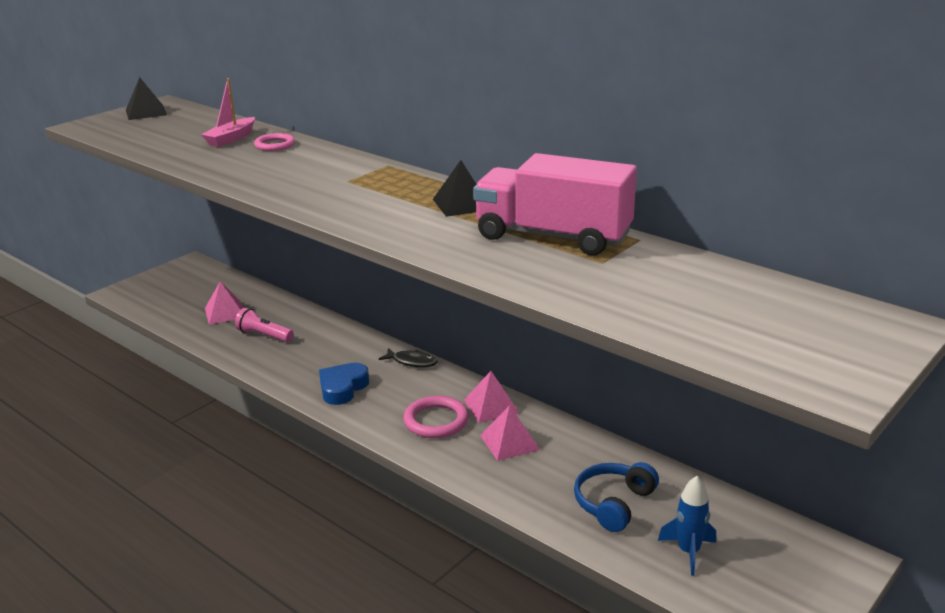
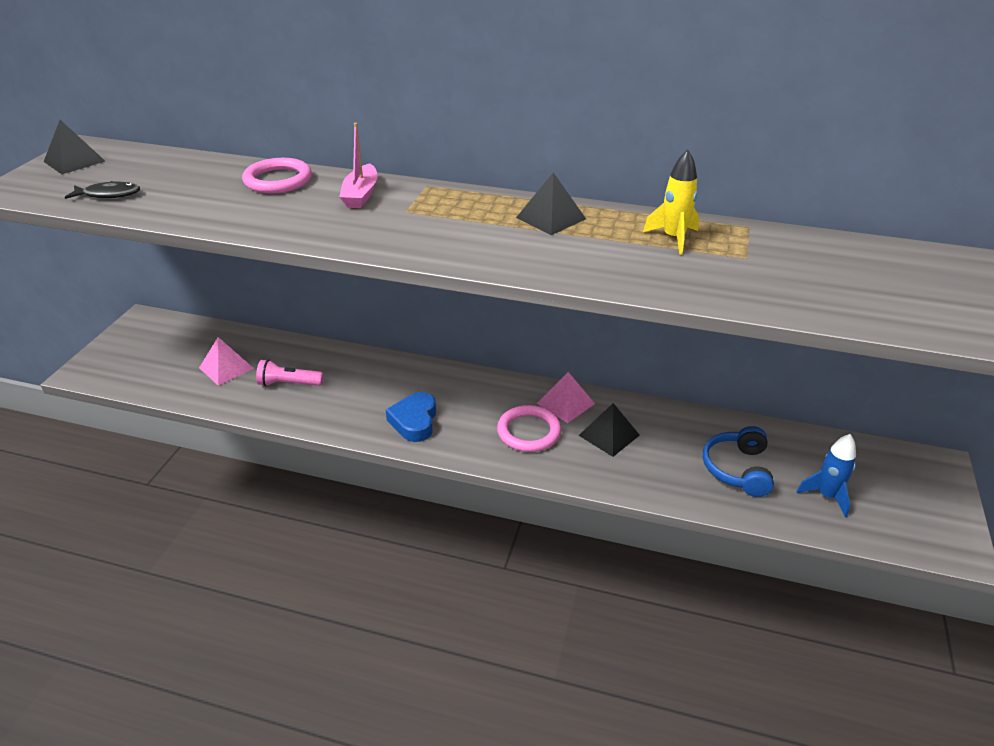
camera: 25 degrees left, 10 degrees up
(231, 139) = (218, 180): pink boat -> pink boat (361, 195)
(275, 145) = (278, 180): pink ring -> pink ring, size x1.50
(412, 362) = (459, 376): black fish -> black fish (109, 194)
(509, 442) = (609, 435): pink pyramid -> black pyramid
(553, 236) = (673, 238): pink truck -> yellow rocket

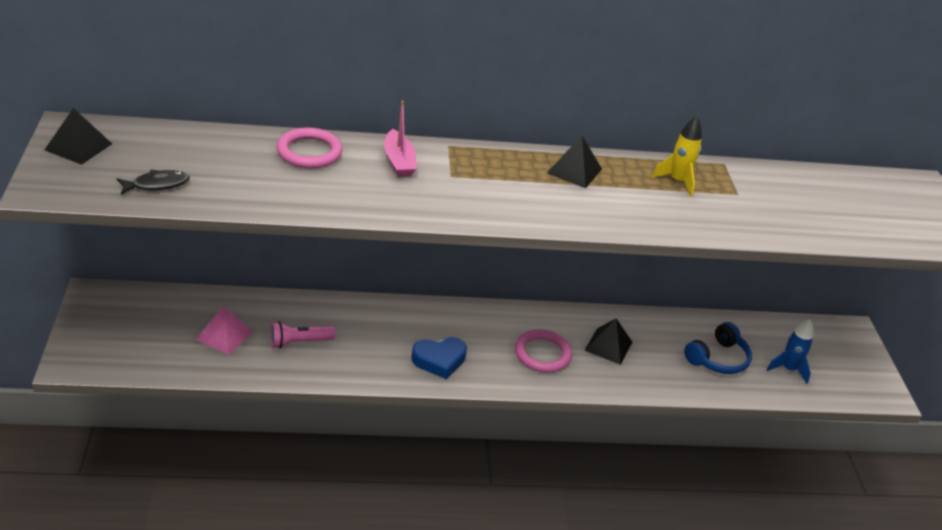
camera: 25 degrees left, 0 degrees up
(414, 421) = (439, 360): blue heart -> blue heart turned 90 degrees counterclockwise
(565, 403) = (559, 323): pink pyramid -> none
(737, 469) = (718, 359): blue headphones -> blue headphones turned 120 degrees counterclockwise

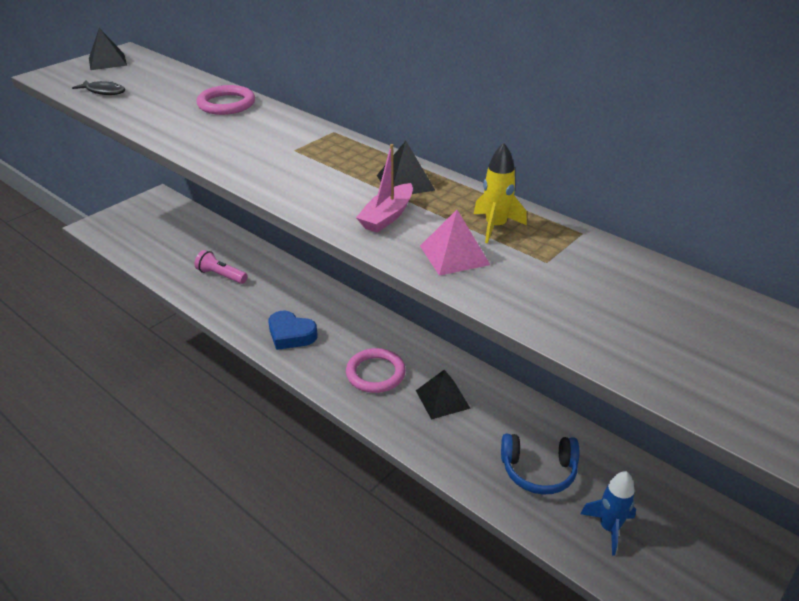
camera: 50 degrees right, 0 degrees up
(224, 335) = (187, 250): pink pyramid -> pink pyramid (454, 255)
(399, 162) = (274, 129): pink boat -> pink boat (387, 216)

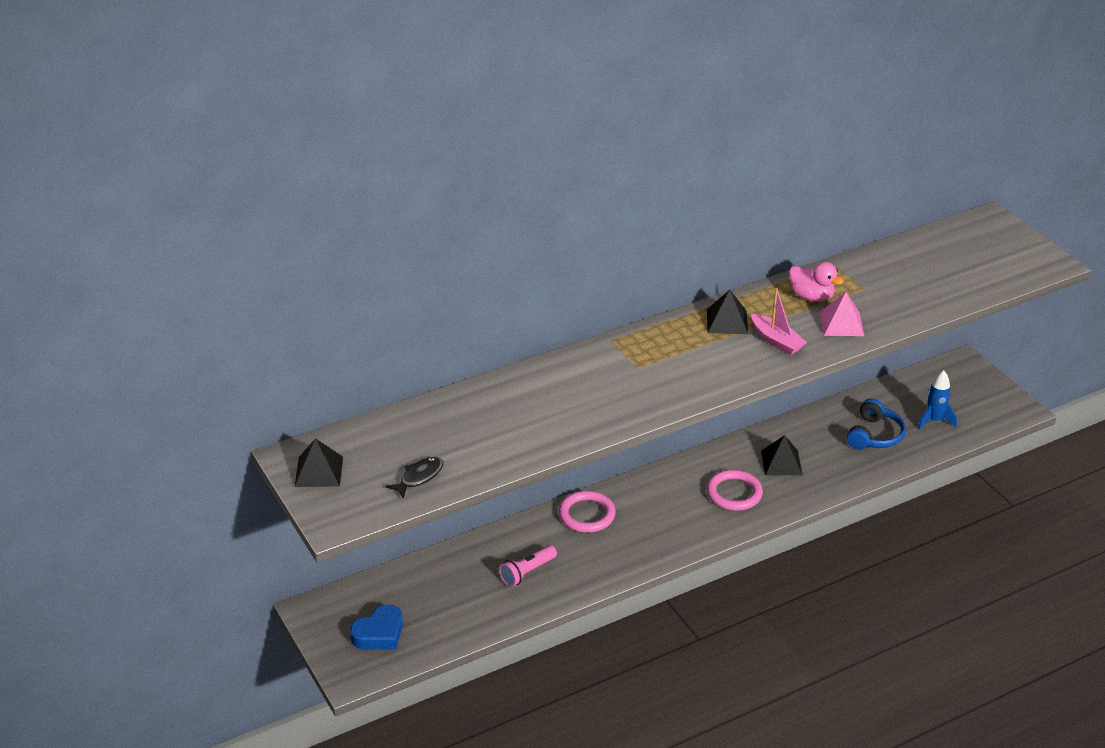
camera: 70 degrees left, 0 degrees up
(226, 104) = (508, 394): pink ring -> pink ring (587, 515)
(291, 335) = (655, 536): blue heart -> blue heart (379, 633)
(495, 226) = (811, 297): yellow rocket -> pink duck

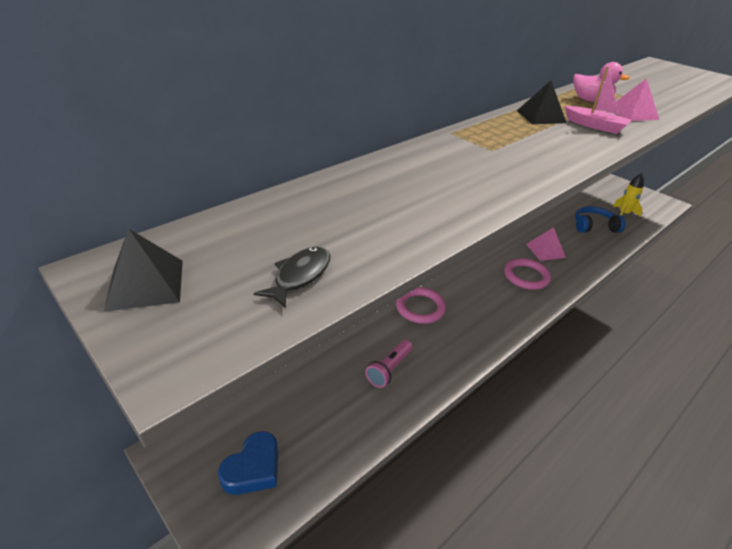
camera: 15 degrees left, 0 degrees up
(781, 462) = (545, 250): black pyramid -> pink pyramid
(874, 435) = (594, 226): blue headphones -> blue headphones turned 105 degrees counterclockwise
(934, 420) = (623, 214): blue rocket -> yellow rocket

